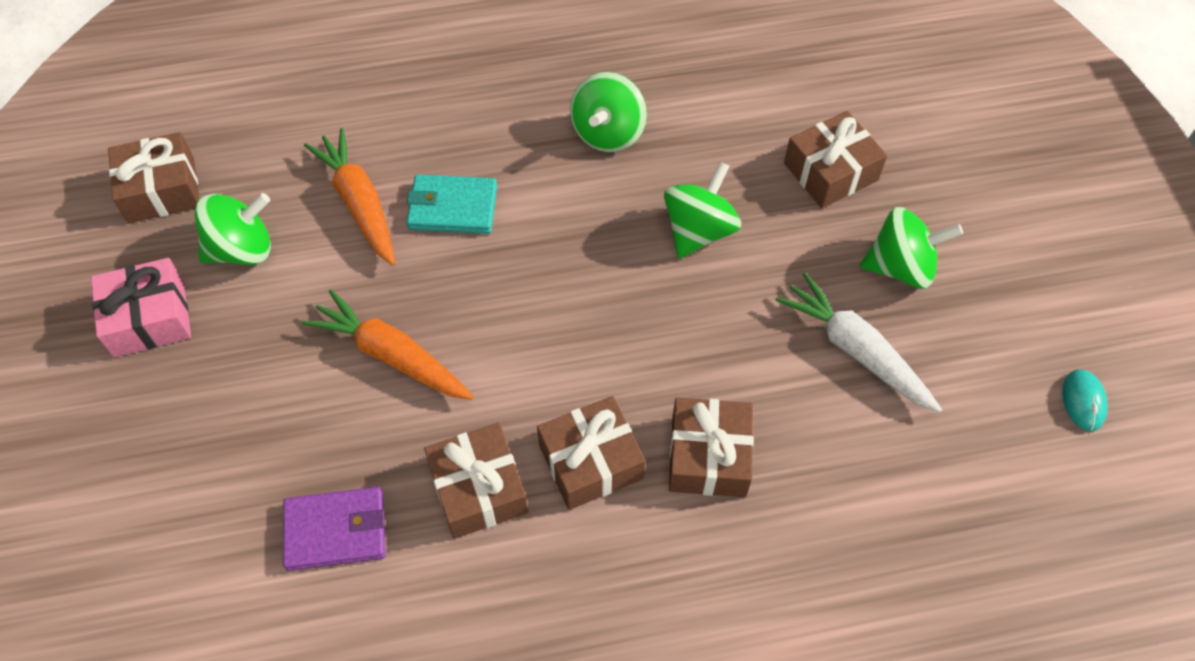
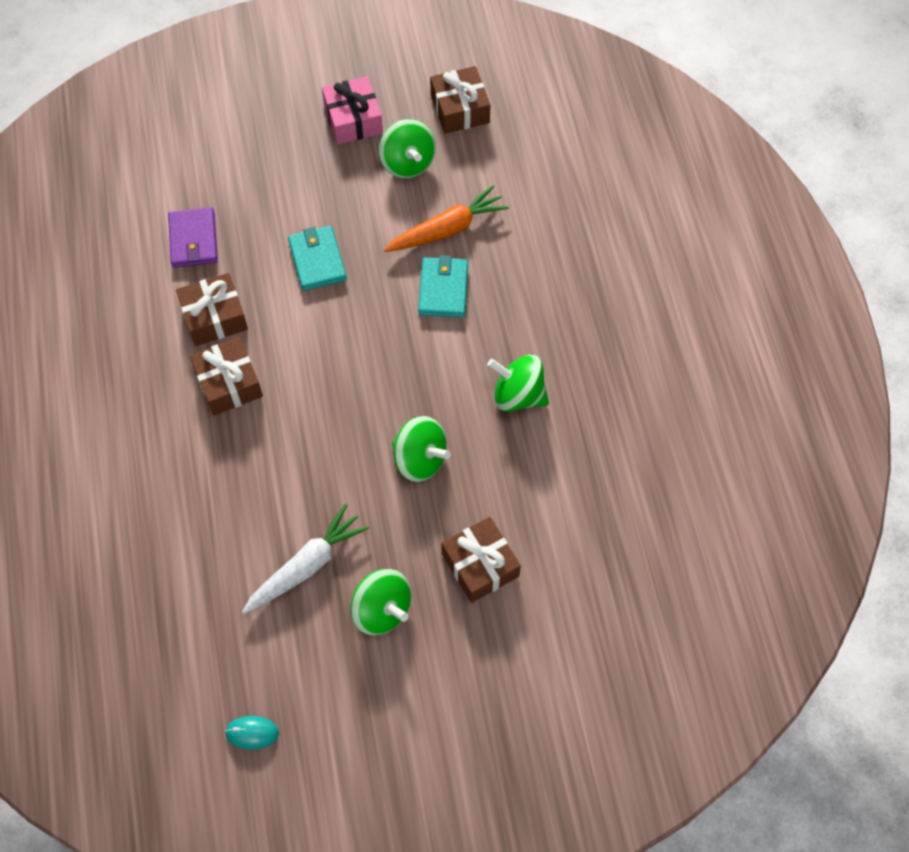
camera: 90 degrees right, 5 degrees up
(392, 356) = (317, 260): orange carrot -> turquoise wallet
(708, 456) = (226, 457): brown gift -> none
(901, 267) = (382, 610): green spinning top -> green spinning top turned 45 degrees counterclockwise

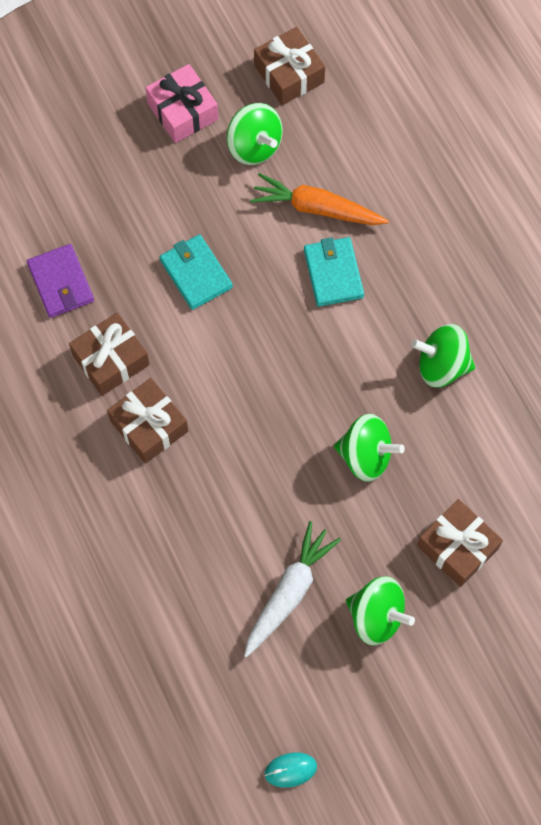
camera: 15 degrees left, 5 degrees up
(447, 229) = (317, 208): orange carrot -> orange carrot turned 120 degrees counterclockwise

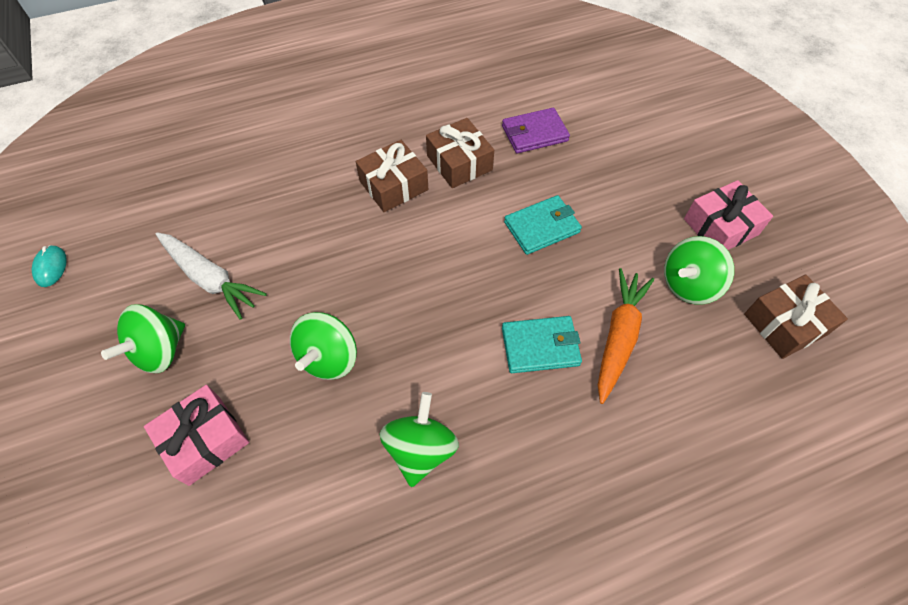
camera: 95 degrees right, 10 degrees down
(457, 547) = (205, 440): brown gift -> pink gift

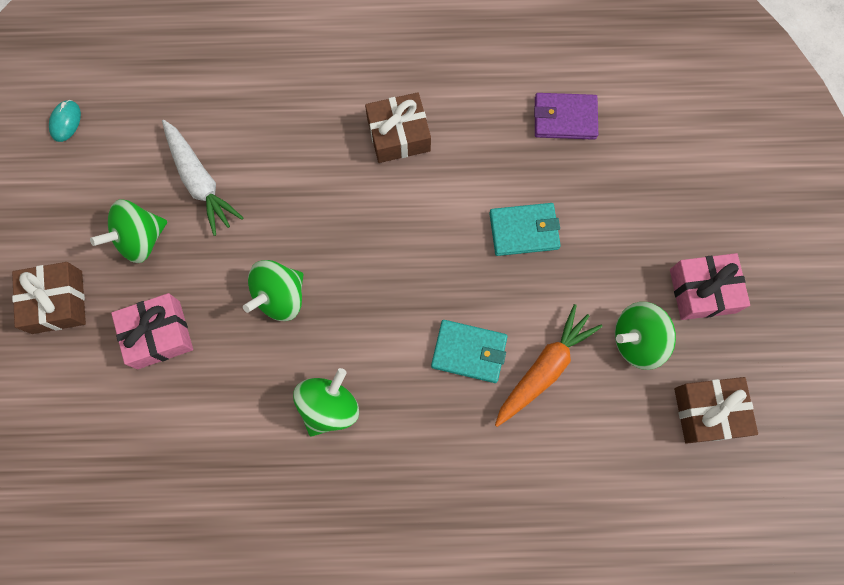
camera: 20 degrees right, 15 degrees up
(459, 163) = (473, 129): brown gift -> brown gift (57, 302)

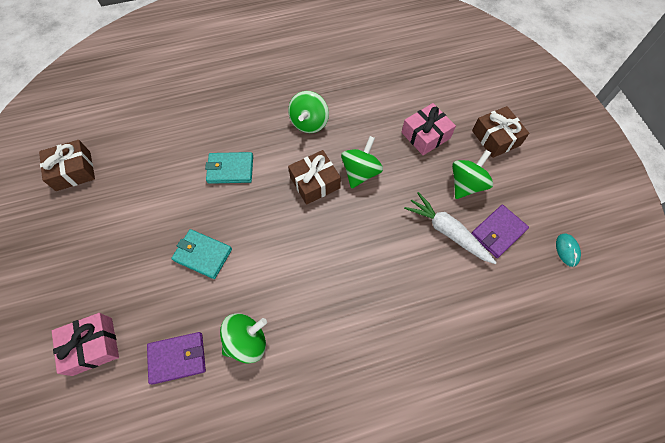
camera: 165 degrees right, 10 degrees down
(136, 164) = (498, 232): none -> purple wallet
(398, 135) = (313, 306): brown gift -> brown gift (315, 182)
(524, 231) = (203, 255): turquoise wallet -> turquoise wallet turned 45 degrees clockwise
(544, 369) = (180, 171): orange carrot -> none
(636, 340) = (119, 201): green spinning top -> green spinning top (247, 341)
(702, 291) = (69, 244): pink gift -> pink gift (92, 346)

